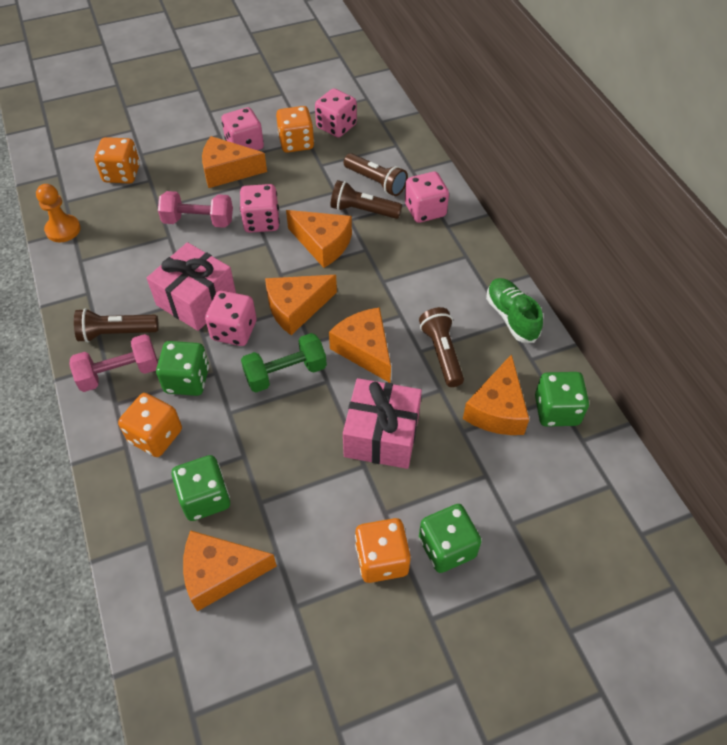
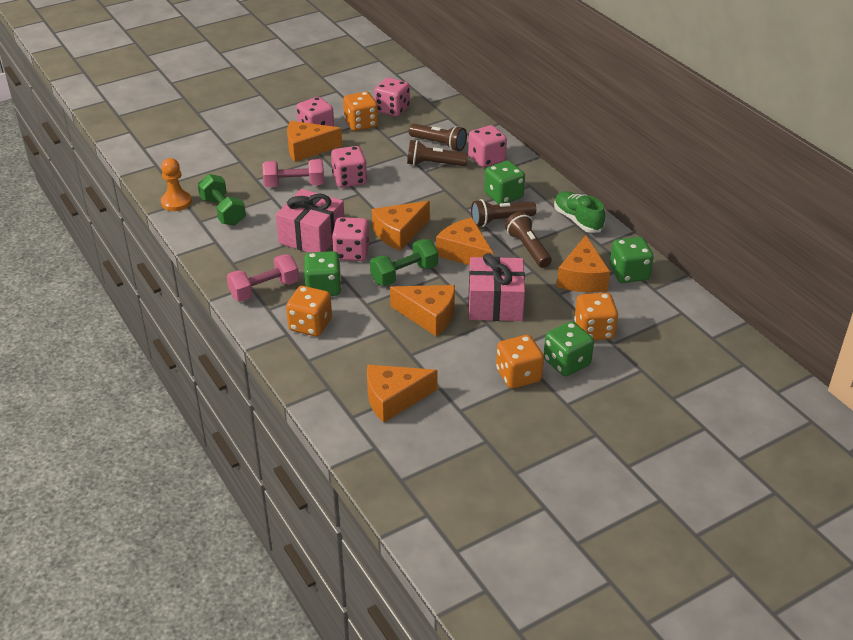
camera: 10 degrees left, 15 degrees down
(109, 250) = (223, 211): none -> green dumbbell
(116, 333) = (251, 265): brown flashlight -> brown flashlight (500, 221)
(122, 174) = (213, 159): orange dice -> orange dice (594, 330)
(205, 498) = (365, 357): green dice -> green dice (503, 196)
(323, 244) = (407, 189): orange cheese -> orange cheese (429, 316)

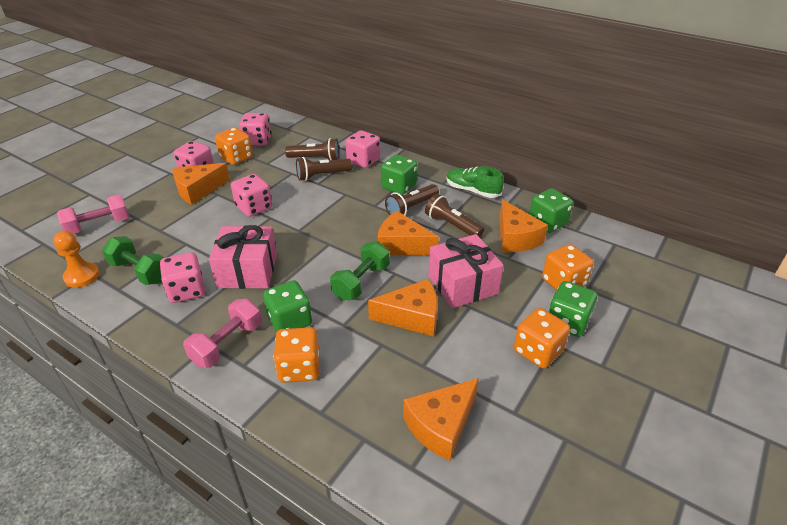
camera: 25 degrees left, 0 degrees up
(294, 185) = (202, 225): pink dumbbell -> pink dumbbell (99, 226)
(351, 253) = (297, 276): pink dice -> pink dice (187, 290)
(399, 233) = (330, 243): orange cheese -> none

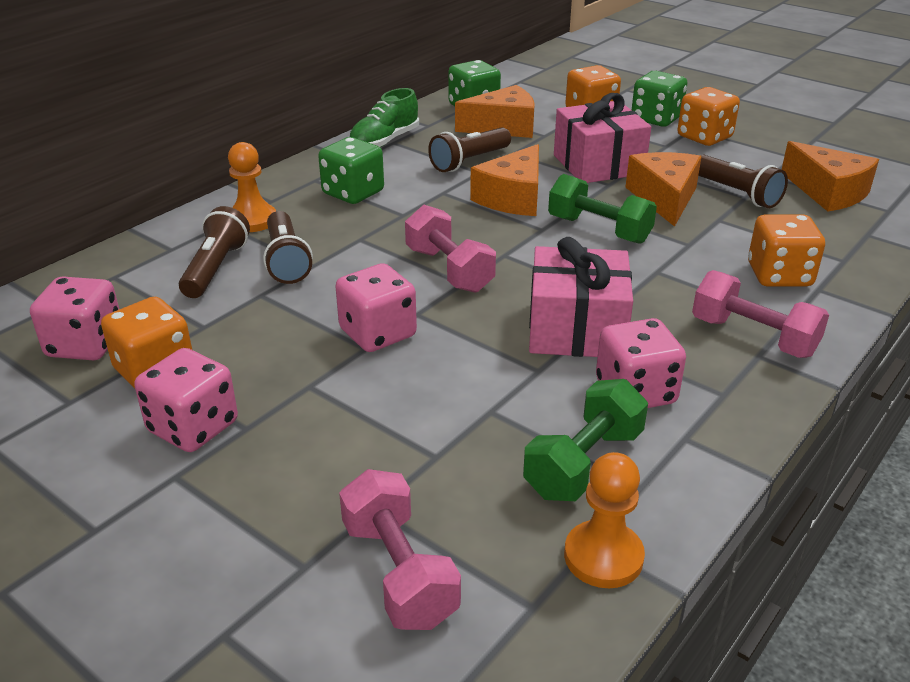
camera: 85 degrees left, 5 degrees down
(198, 190) = (281, 416): orange cheese -> none
(290, 321) = (691, 285): green dice -> none
(312, 225) = (449, 270): none -> pink dumbbell
(363, 161) = (252, 220): pink dice -> orange pawn
(411, 208) = (418, 186): brown flashlight -> brown flashlight (737, 193)

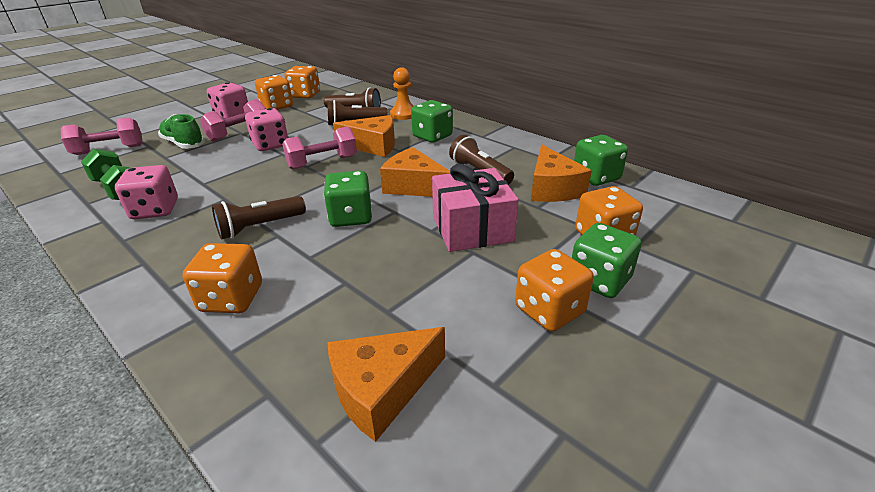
camera: 95 degrees right, 0 degrees up
(85, 344) = (305, 95): pink dice -> orange dice
(384, 141) = (514, 144): green shoe -> green shoe (184, 144)
(576, 329) = (230, 197): pink gift -> none
(599, 230) = (351, 217): green dumbbell -> green dice
(603, 556) = (60, 189): orange pawn -> none
(664, 198) = (396, 256): orange cheese -> orange cheese (373, 146)
(737, 193) = (395, 306): brown flashlight -> brown flashlight (259, 227)
(753, 337) = (164, 264): pink dumbbell -> pink dumbbell (239, 133)

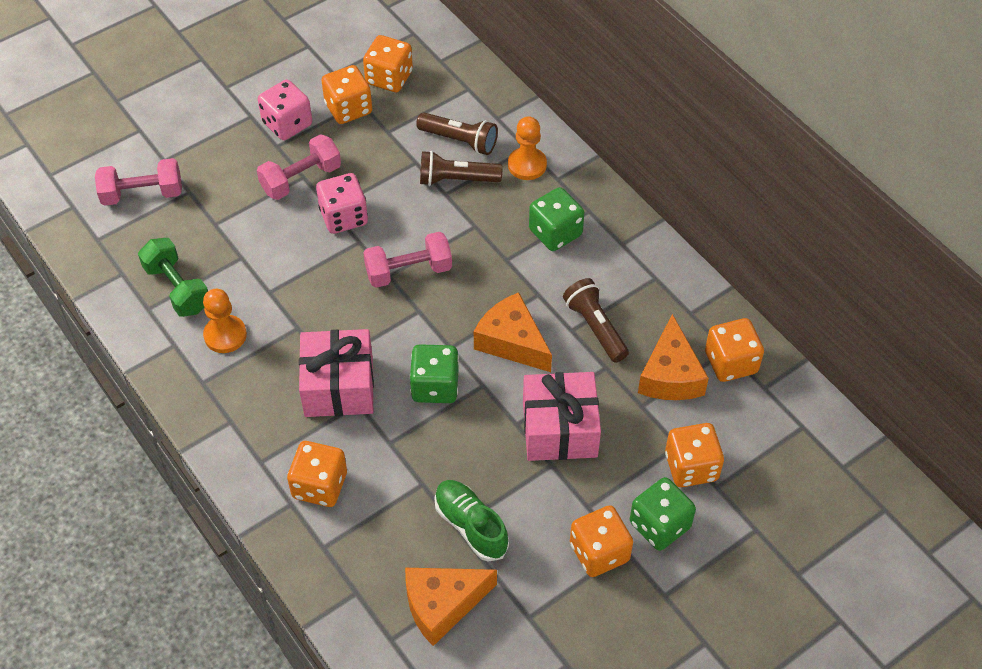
camera: 10 degrees right, 20 degrees up
(155, 210) = (225, 335): pink dice -> orange pawn
(184, 144) = (233, 195): green shoe -> green shoe (471, 526)
(259, 227) = (339, 386): brown flashlight -> pink gift
(373, 146) = (474, 243): orange cheese -> none
(596, 177) = (731, 362): green dice -> orange dice

